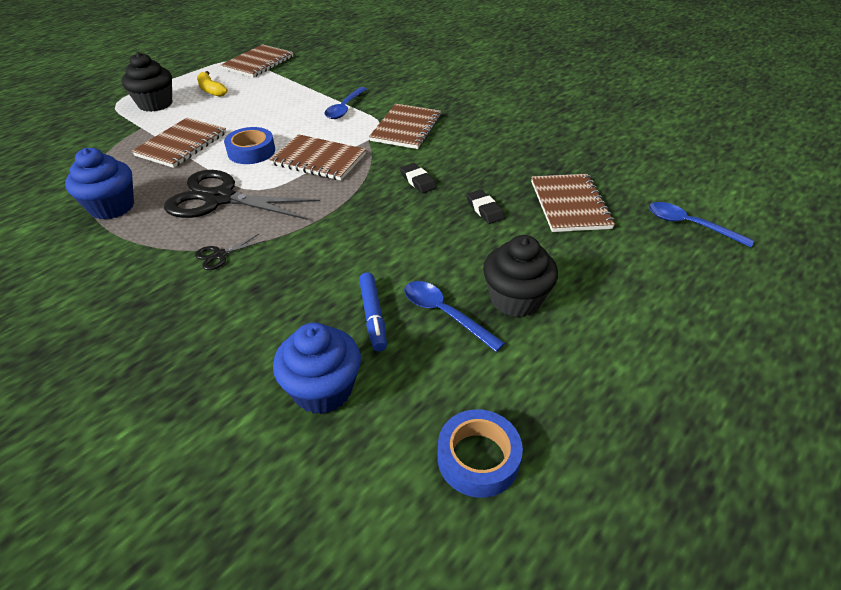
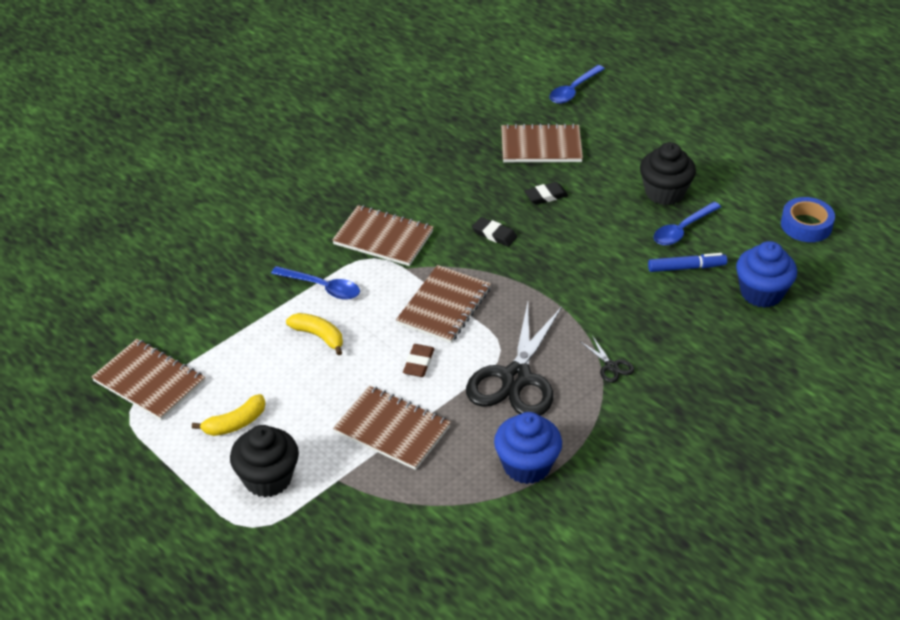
camera: 85 degrees left, 0 degrees up
(251, 151) = (418, 363): blue tape -> brown eraser
(290, 111) = (319, 336): none -> yellow banana
(418, 181) = (494, 234): black eraser -> black eraser turned 60 degrees clockwise

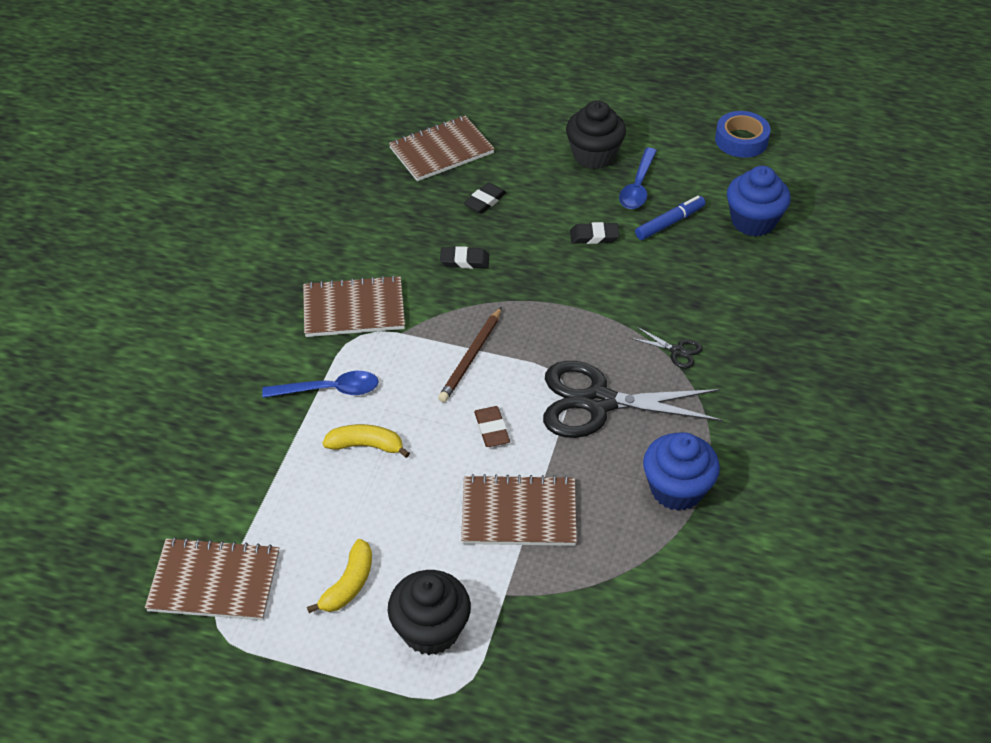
camera: 30 degrees left, 5 degrees up
(444, 306) = (471, 357): brown notebook -> brown pencil
(516, 378) = (598, 402): black scissors -> black scissors turned 105 degrees clockwise
(573, 90) = (430, 82): blue spoon -> none
(613, 254) = (594, 236): none -> black eraser

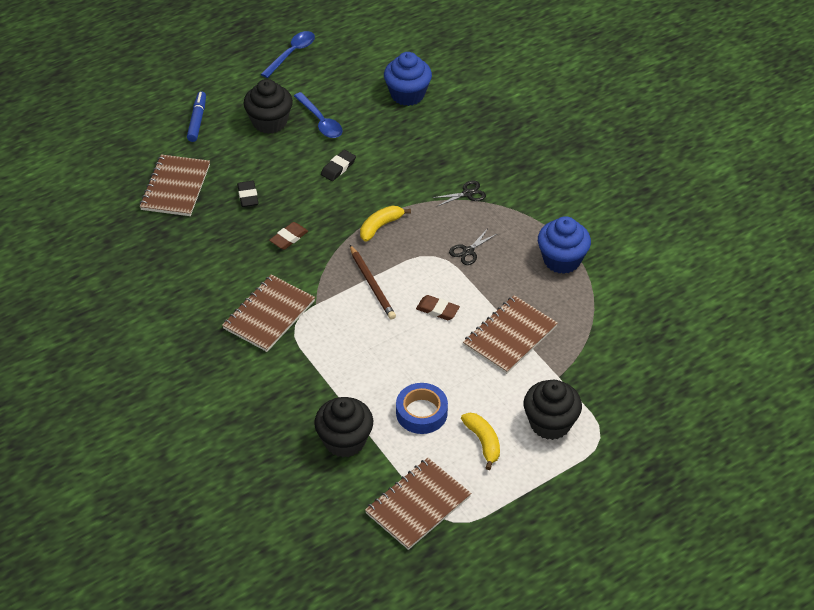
camera: 50 degrees left, 0 degrees up
(248, 467) = (344, 441): none -> black cupcake
(330, 390) = (325, 366): blue spoon -> blue spoon (292, 53)
(366, 445) = (388, 374): yellow banana -> yellow banana (380, 226)
(464, 261) = (289, 238): black eraser -> brown eraser
(598, 402) = (468, 251): black scissors -> black scissors, size x0.41
(670, 223) = (367, 129): blue marker -> blue marker (197, 120)
(741, 140) = (337, 52): blue tape -> blue tape (421, 413)

